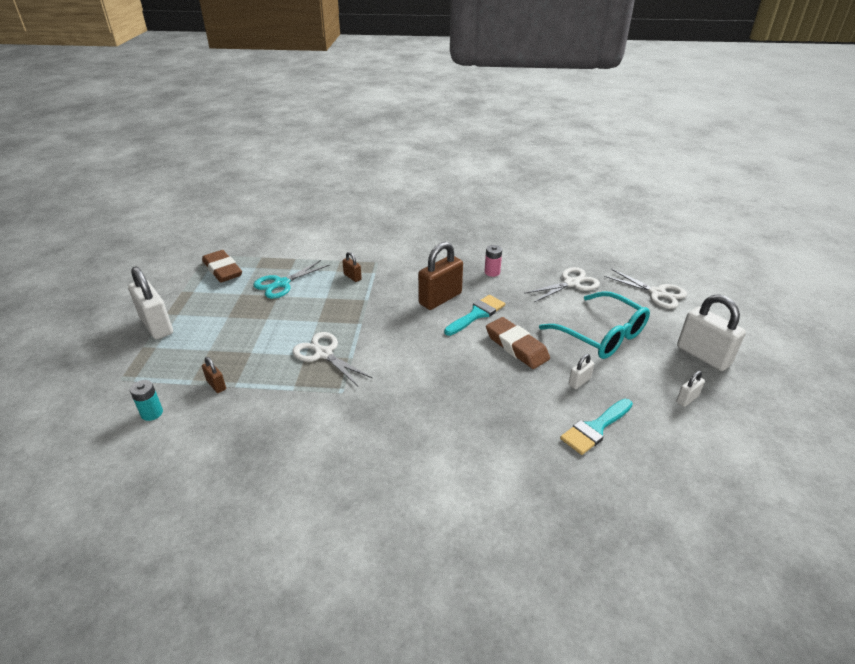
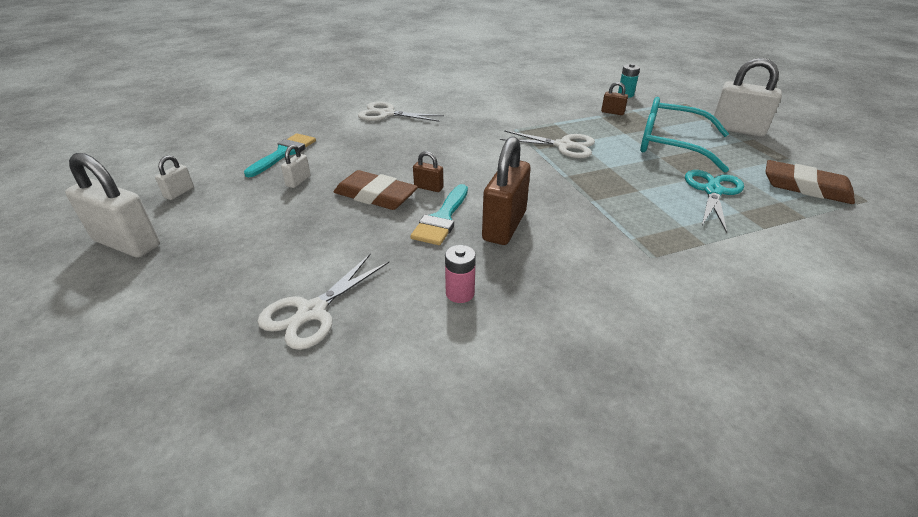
camera: 155 degrees right, 0 degrees up
(352, 277) = (649, 223): brown padlock -> brown padlock (428, 187)
(601, 335) = (266, 235): turquoise glasses -> turquoise glasses (670, 144)
(657, 293) = (144, 338): white scissors -> white scissors (387, 114)

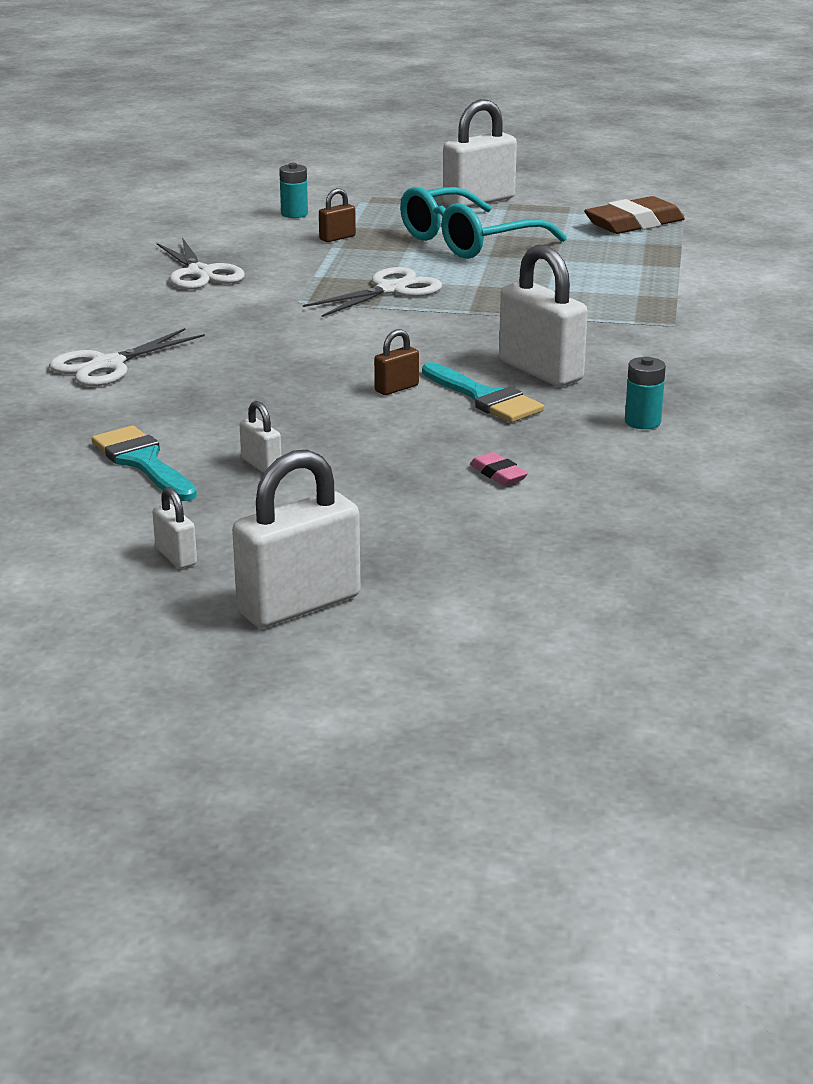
camera: 60 degrees left, 10 degrees down
(312, 312) = (599, 500): white scissors -> white scissors (200, 273)
(331, 257) = (498, 474): none -> pink eraser
(375, 196) = (376, 423): brown eraser -> none
(460, 293) = (642, 422): pink battery -> turquoise battery
(504, 226) = (540, 370): brown padlock -> white padlock
(713, 191) = (592, 260): turquoise scissors -> none

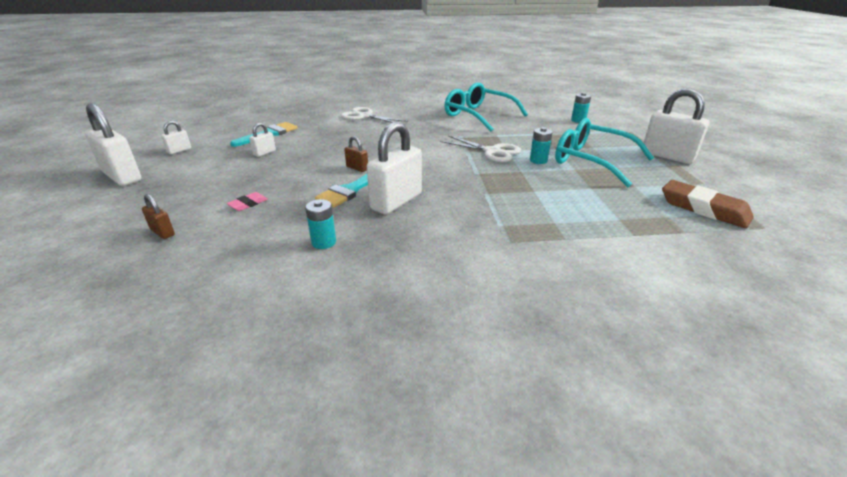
camera: 75 degrees right, 5 degrees up
(200, 273) = (478, 115): white scissors -> turquoise glasses
(337, 238) = (555, 132): brown padlock -> brown padlock (162, 232)
(446, 269) = (538, 160): none -> turquoise battery

